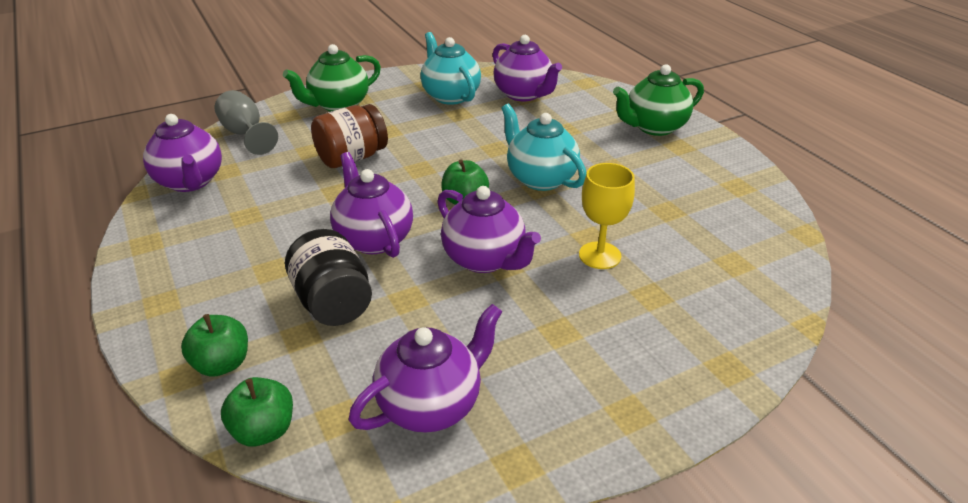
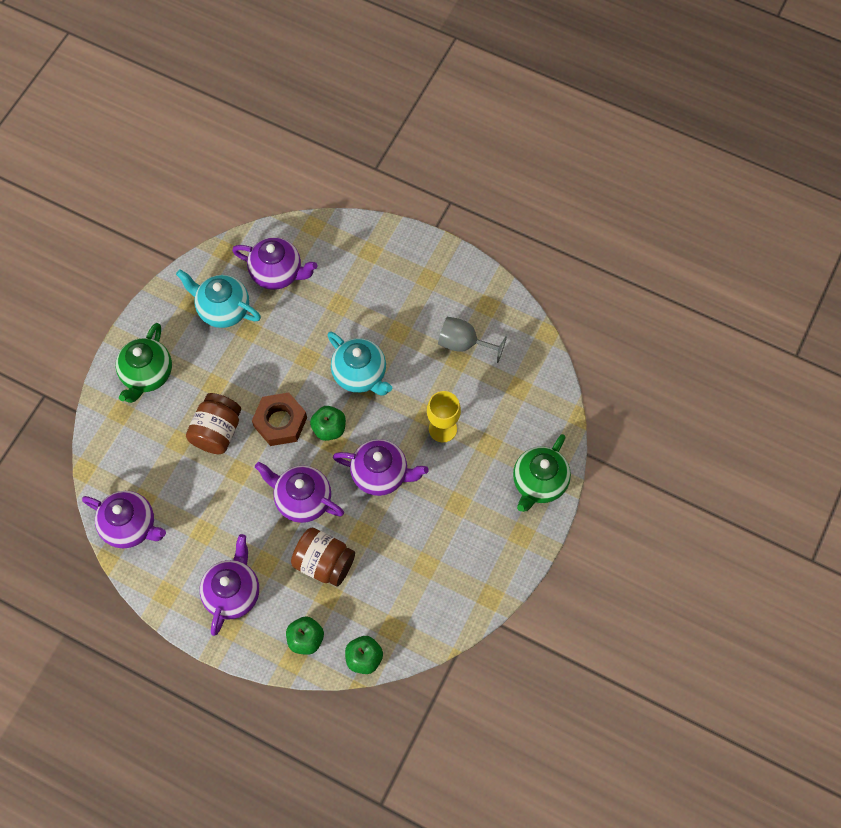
camera: 35 degrees left, 30 degrees up
(246, 134) = (113, 453): grey goblet -> grey goblet (463, 344)
(333, 302) = (324, 563): black jar -> brown jar
(419, 176) = (280, 422): none -> brown nut
(431, 404) = (429, 591): purple teapot -> purple teapot (233, 592)
(540, 178) = (360, 375): turquoise teapot -> turquoise teapot turned 150 degrees counterclockwise
(654, 127) = (399, 263): green teapot -> green teapot (539, 483)

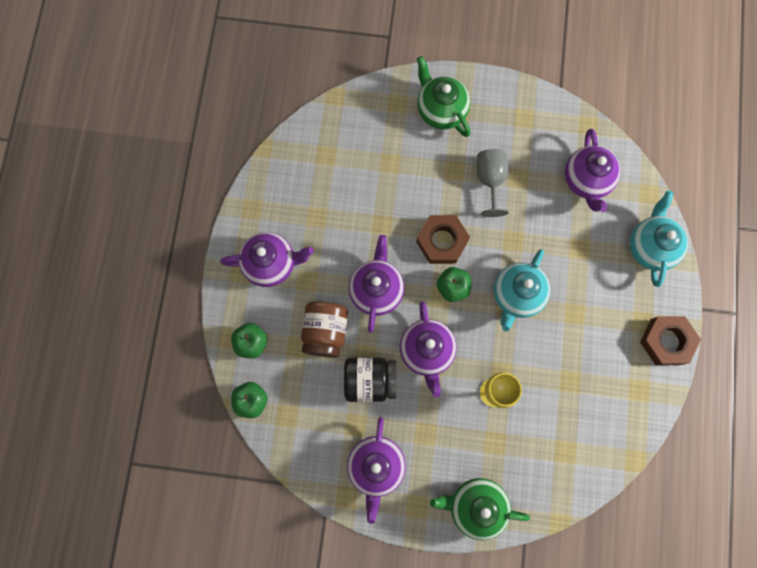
camera: 70 degrees right, 10 degrees up
(131, 526) = (300, 155): purple teapot -> purple teapot (376, 466)
(147, 375) = (440, 110): green teapot -> green teapot turned 60 degrees clockwise
(217, 431) = (411, 191): brown jar -> none
(223, 309) = (529, 148): turquoise teapot -> turquoise teapot (650, 246)
(388, 537) = (370, 380): none -> black jar
(453, 266) = (666, 341): none -> brown nut
(463, 344) = (589, 381): grey goblet -> grey goblet (490, 180)

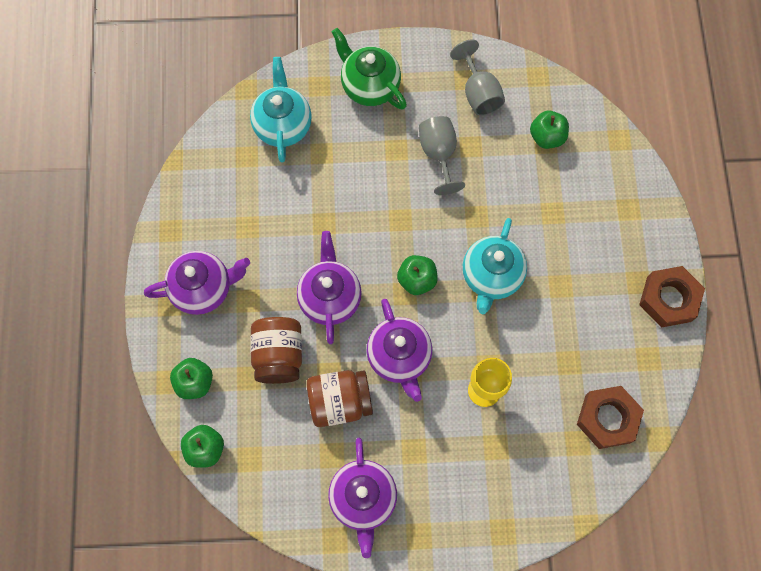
camera: 10 degrees left, 5 degrees down
(370, 380) = (340, 401): black jar -> brown jar
(442, 241) = (395, 231): brown nut -> brown nut (607, 419)
(475, 506) = (486, 523): green teapot -> none
(534, 132) = (478, 93): none -> grey goblet
(586, 181) = (547, 137): purple teapot -> green apple
(650, 246) = (631, 197): turquoise teapot -> turquoise teapot (283, 125)

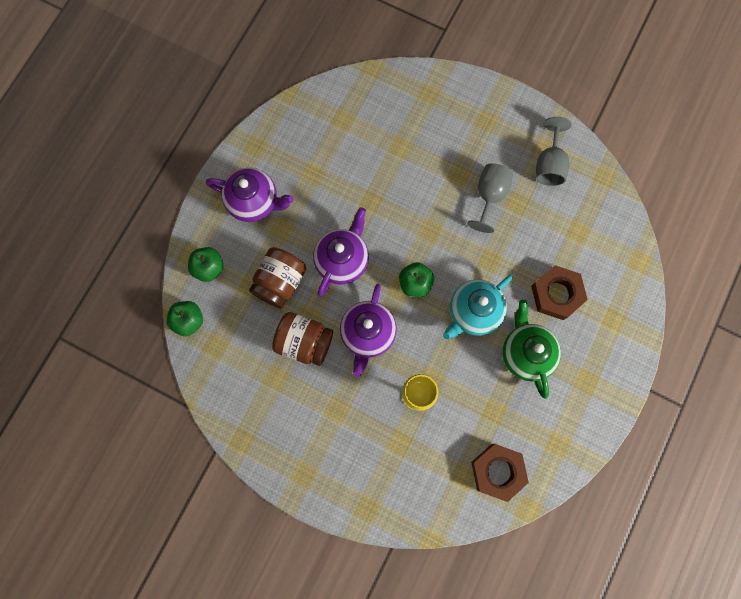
camera: 30 degrees right, 5 degrees up
(283, 125) = (384, 110): turquoise teapot -> none
(363, 499) = (279, 423): purple teapot -> none
(369, 86) = (467, 114): green teapot -> green teapot (525, 353)
(547, 137) = (582, 228): green apple -> none
(669, 299) = (602, 408): brown nut -> brown nut (556, 294)

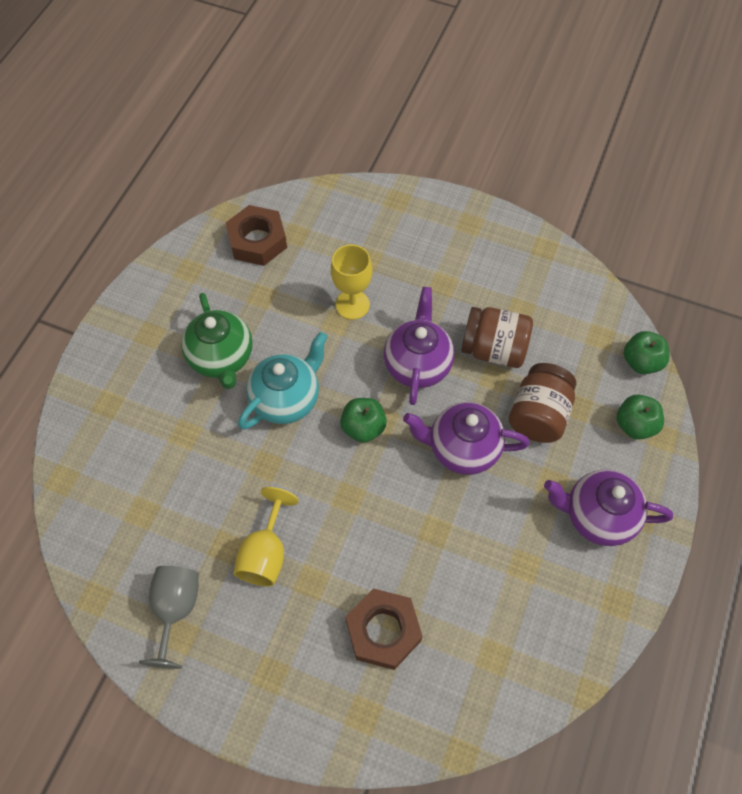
camera: 175 degrees right, 15 degrees down
(342, 260) = (462, 448): purple teapot -> purple teapot turned 75 degrees clockwise
(489, 196) = (266, 553): grey goblet -> yellow goblet
(556, 294) = (178, 429): brown nut -> brown nut (383, 631)

